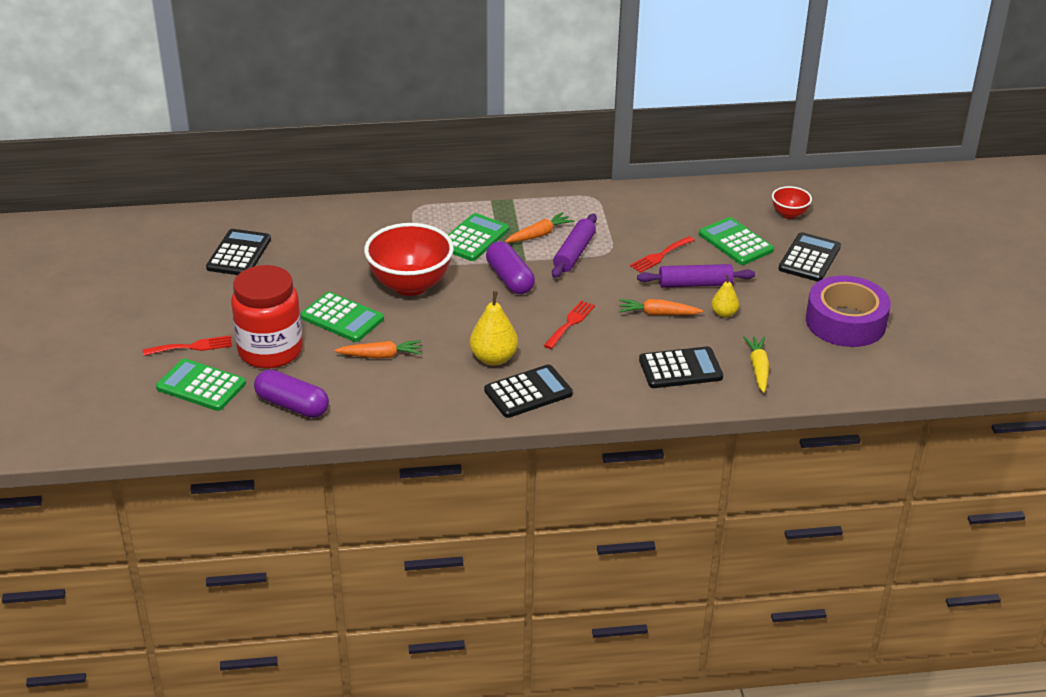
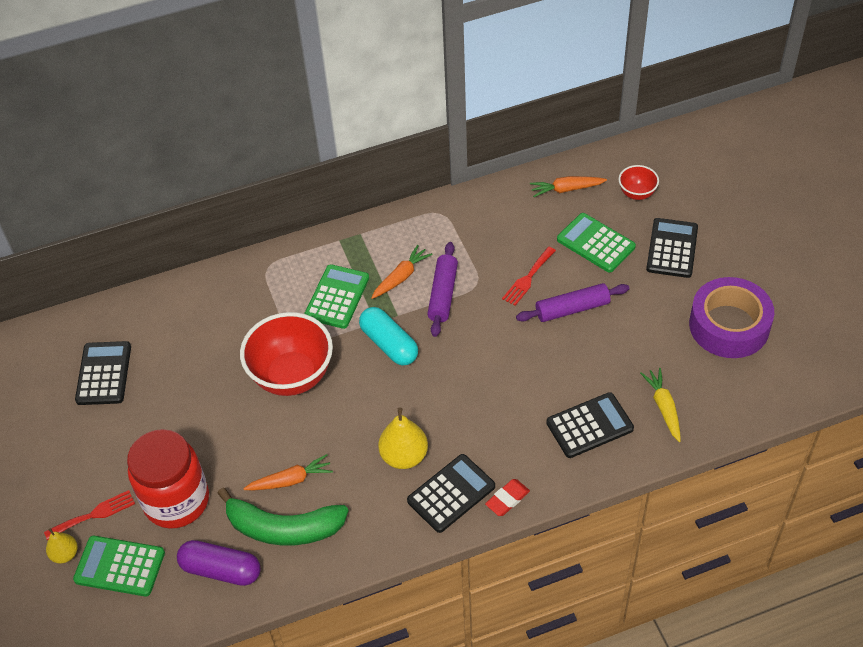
camera: 10 degrees left, 15 degrees up
(342, 318) = (236, 438): green calculator -> none
(361, 387) = (283, 528): none -> green banana
(510, 279) = (389, 344): purple capsule -> turquoise capsule
(570, 323) = (466, 390): red fork -> none
(580, 406) = (507, 499): none -> red eraser
(658, 314) = (547, 357): orange carrot -> orange carrot (566, 189)
(724, 313) = (611, 342): yellow pear -> yellow pear (65, 554)

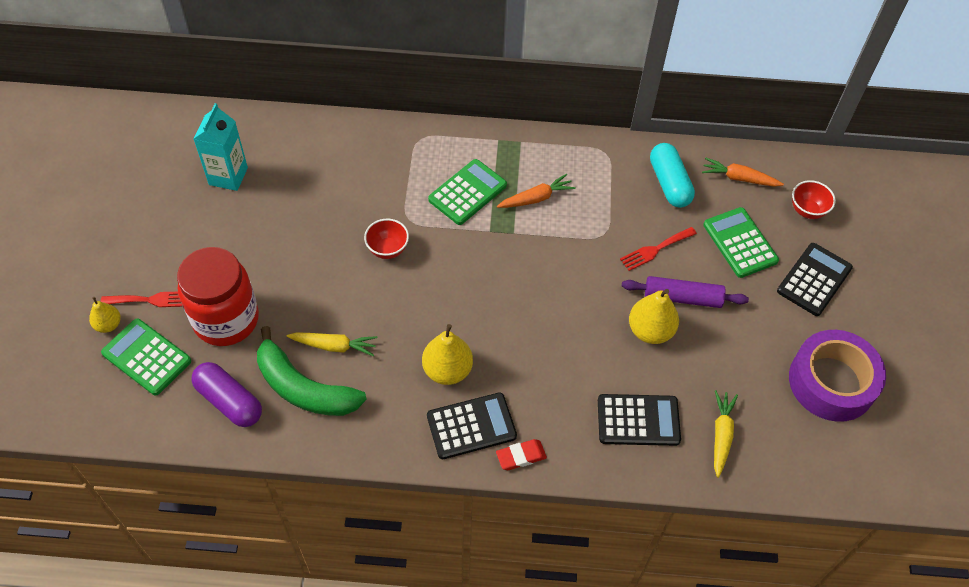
camera: 20 degrees right, 5 degrees up
(104, 374) = (228, 176): black calculator -> turquoise carton
(290, 480) = (334, 346): orange carrot -> yellow carrot
(292, 376) = (387, 249): red bowl -> red bowl, size x0.48
(389, 344) = (491, 257): turquoise capsule -> turquoise capsule (669, 183)
(443, 294) = (566, 231): purple rolling pin -> none
(560, 348) = (650, 331): none -> yellow pear

